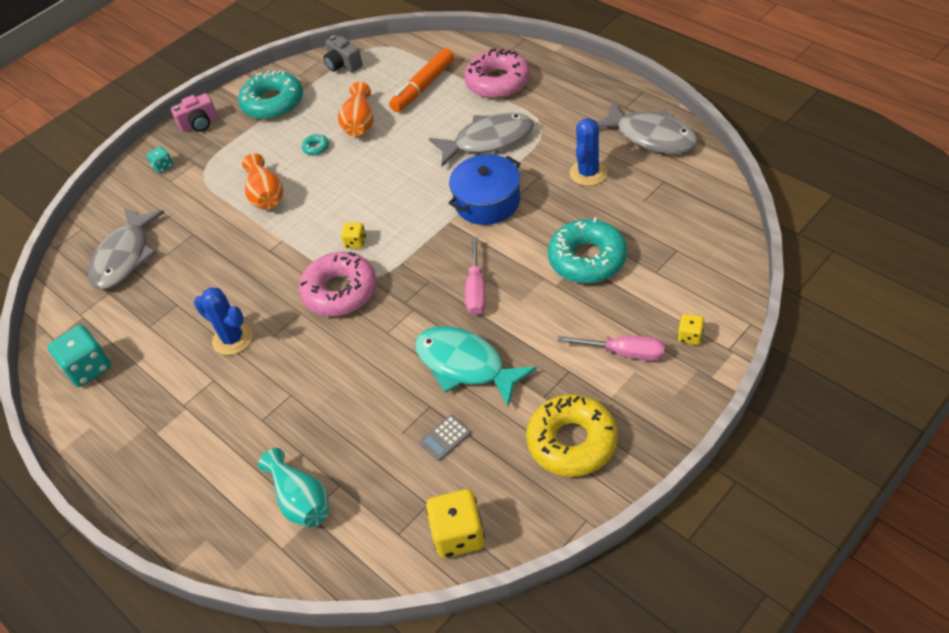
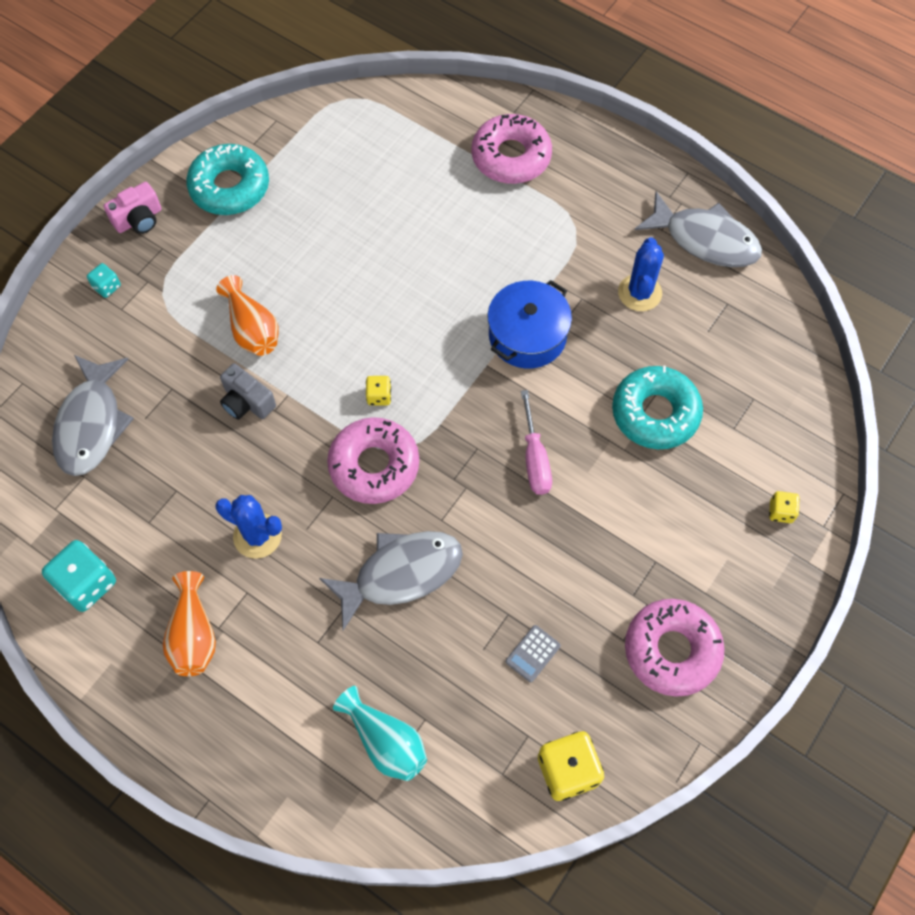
camera: 15 degrees left, 15 degrees up
(316, 148) = (301, 257): turquoise donut -> none
(343, 65) = (309, 127): grey camera -> grey camera (247, 402)
(360, 123) = (349, 219): orange vase -> orange vase (193, 635)
(423, 87) = (419, 163): orange marker -> none
(465, 365) = (539, 559): turquoise fish -> none
(488, 141) = (514, 246): grey fish -> grey fish (401, 574)
(572, 442) = (671, 650): yellow donut -> pink donut
(624, 353) = (712, 536): pink screwdriver -> none

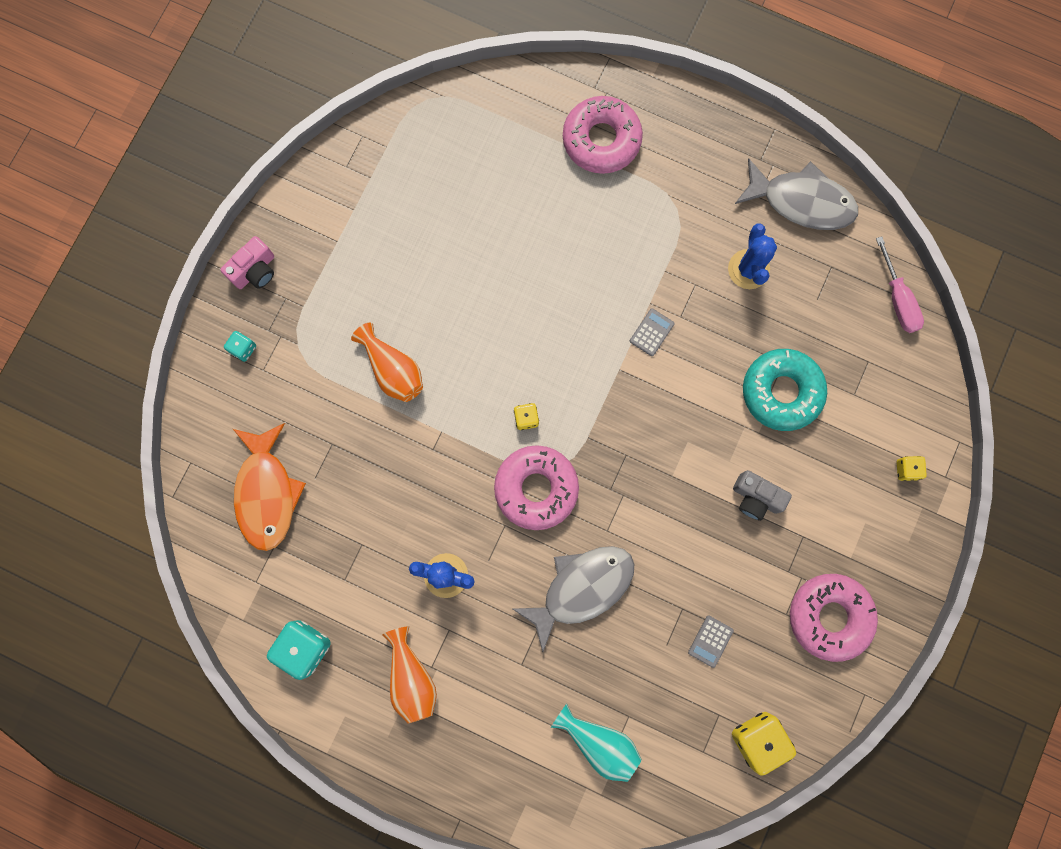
camera: 10 degrees left, 15 degrees up
(91, 424) = (267, 493): grey fish -> orange fish
(230, 187) = (335, 220): turquoise donut -> none
(247, 402) = (405, 446): grey camera -> grey camera (756, 497)
(527, 335) = (651, 332): blue pot -> grey calculator
(534, 458) = (680, 456): pink screwdriver -> pink screwdriver (897, 299)

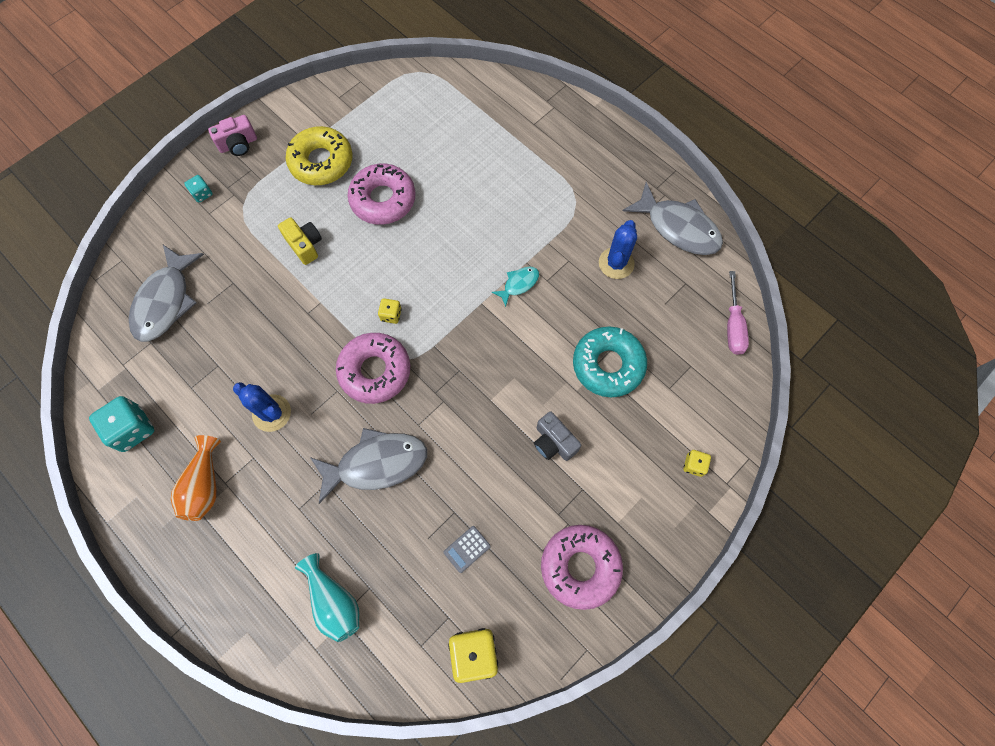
camera: 20 degrees right, 10 degrees down
(267, 493) = (166, 301): orange fish -> grey fish
(364, 259) = (321, 162): none -> yellow donut
(393, 370) = (305, 245): orange vase -> yellow camera
(601, 140) = (536, 137): pink donut -> pink donut (383, 200)
(651, 332) = (519, 284): grey calculator -> turquoise fish

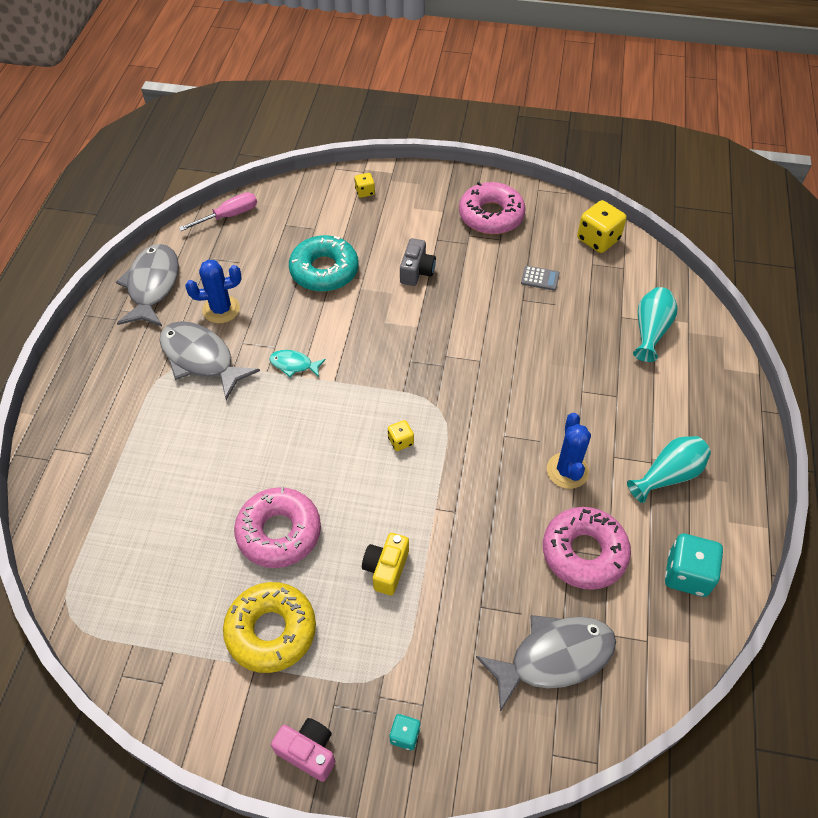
camera: 125 degrees left, 15 degrees down
(204, 485) = (668, 475): orange vase -> turquoise vase
(375, 371) = (462, 419): pink donut -> pink donut (584, 552)
(376, 464) = (535, 368): grey fish -> grey fish (201, 359)

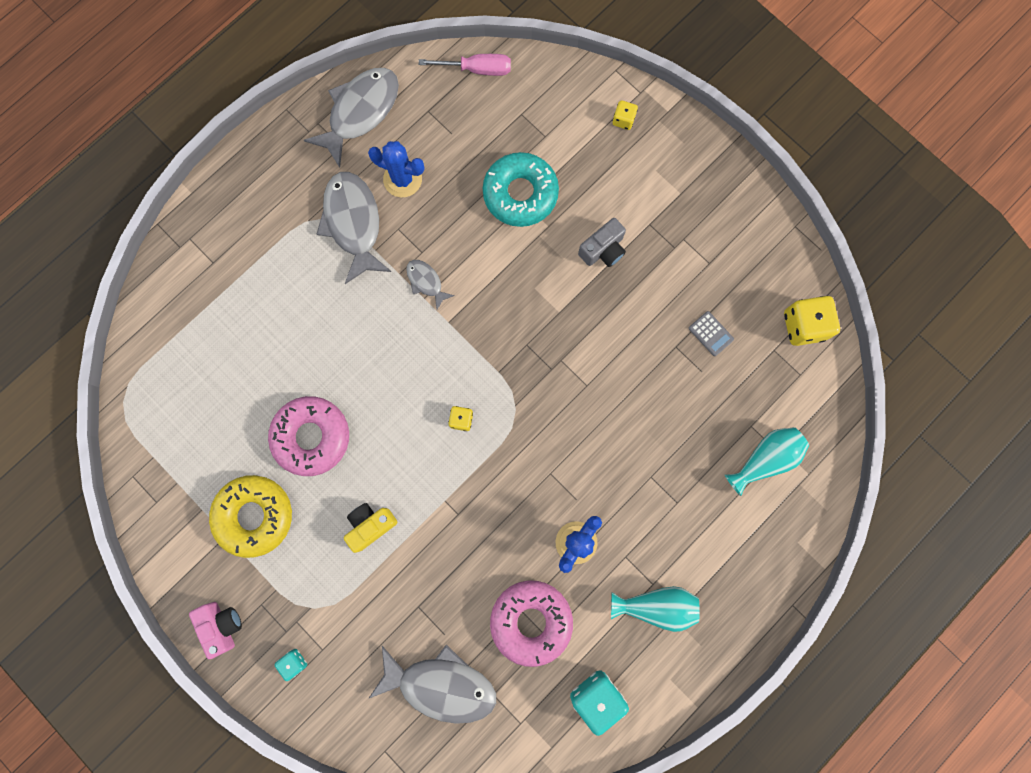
camera: 35 degrees right, 25 degrees up
(294, 365) = (426, 282): turquoise fish -> grey fish
(491, 216) = (723, 229): pink donut -> none

